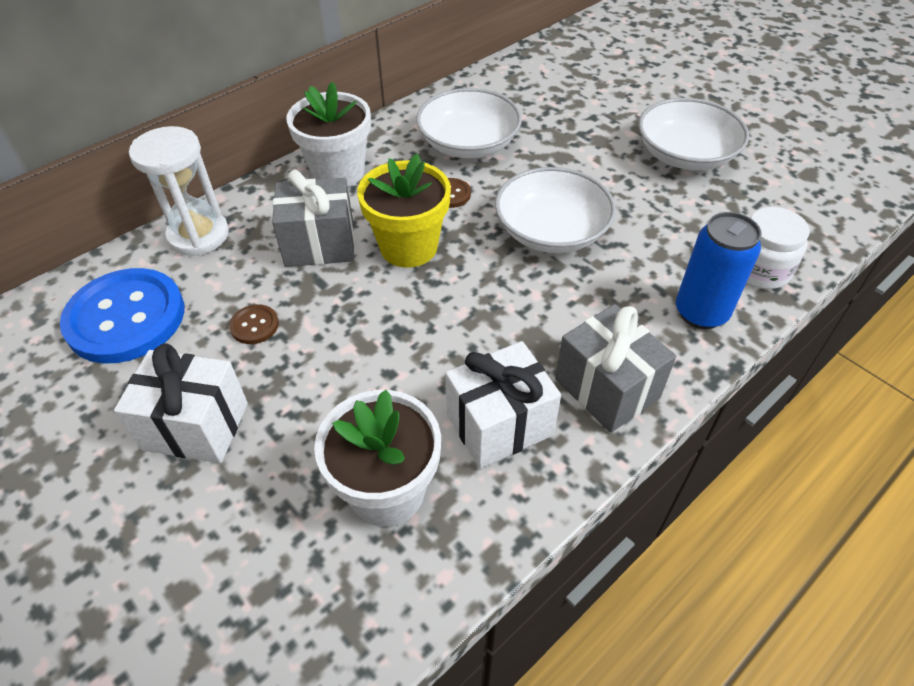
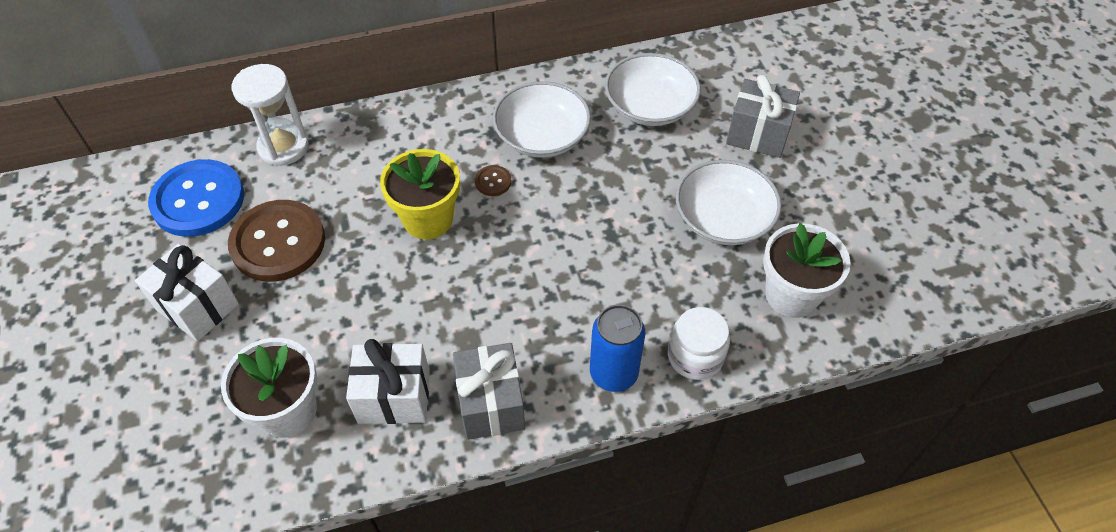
camera: 25 degrees right, 5 degrees up
(254, 325) = (278, 242): brown button -> brown button, size x2.43
(319, 244) = (364, 190): grey gift -> grey gift (758, 134)
(338, 172) = (419, 126): white flower pot -> white flower pot (791, 295)
(551, 231) = (549, 249): white bowl -> white bowl (650, 106)

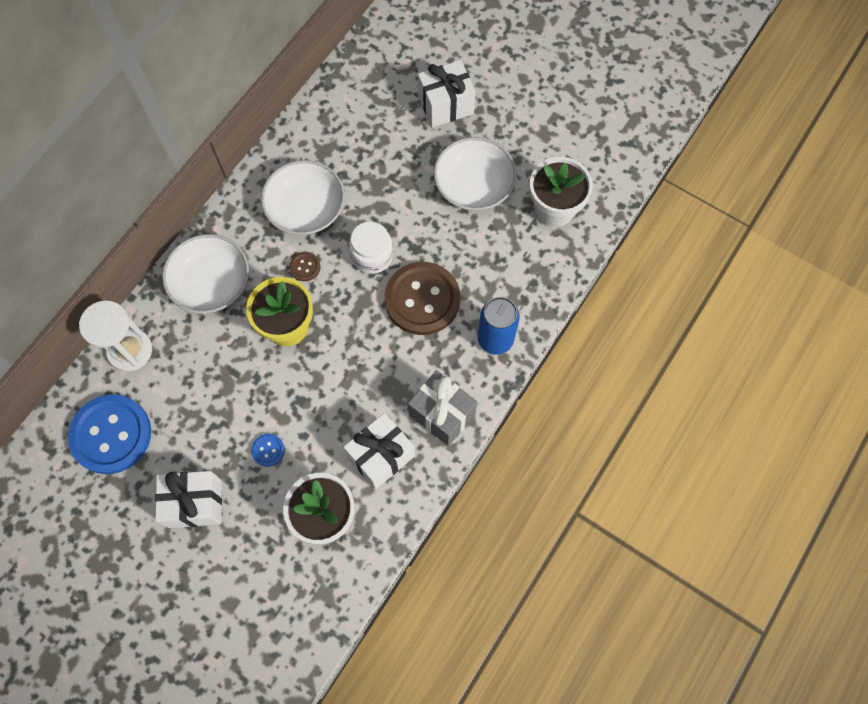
camera: 40 degrees left, 15 degrees up
(278, 242) = (202, 420): brown button -> brown button (422, 299)
(302, 310) = (268, 450): none -> blue button
(650, 106) = (358, 132): white bowl -> white bowl (211, 283)
(695, 356) = (531, 292): white jar -> white jar (372, 256)
(758, 134) = (446, 105): grey gift -> white gift

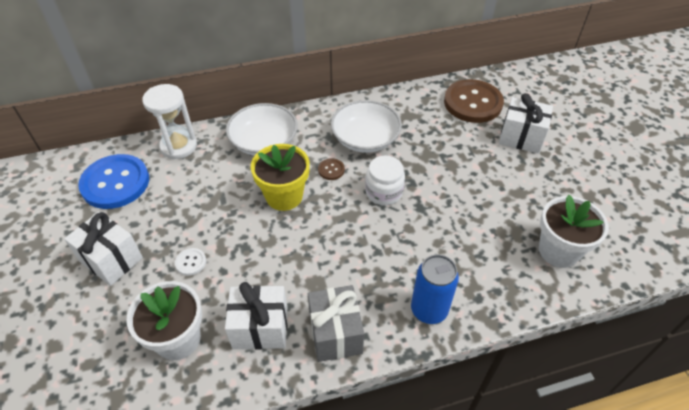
camera: 40 degrees right, 20 degrees down
(268, 450) = (191, 262): blue button -> white button
(422, 299) = (395, 243): brown button -> brown button (473, 103)
(474, 185) = (502, 195): white bowl -> none

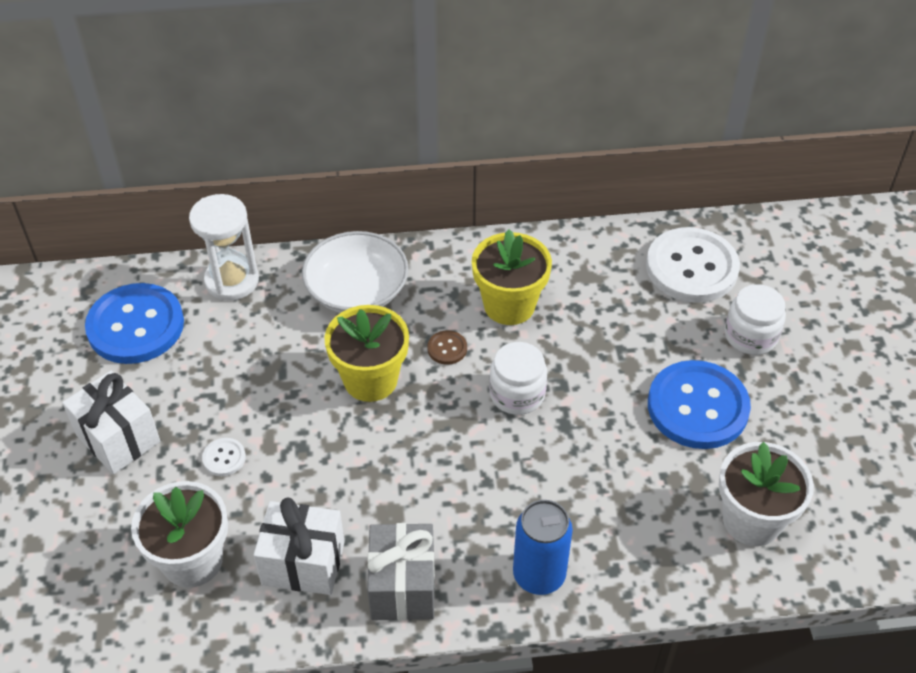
camera: 10 degrees right, 0 degrees up
(365, 138) = (509, 305): white bowl -> yellow flower pot
(473, 103) = (691, 267): brown button -> white button
(501, 184) = (697, 407): none -> blue button
(521, 137) = (750, 336): white gift -> white jar

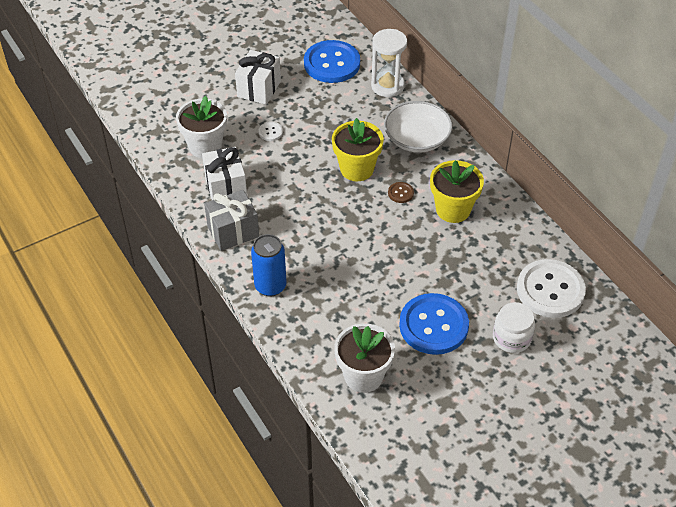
camera: 65 degrees right, 0 degrees up
(517, 394) = (388, 236): white jar -> none

